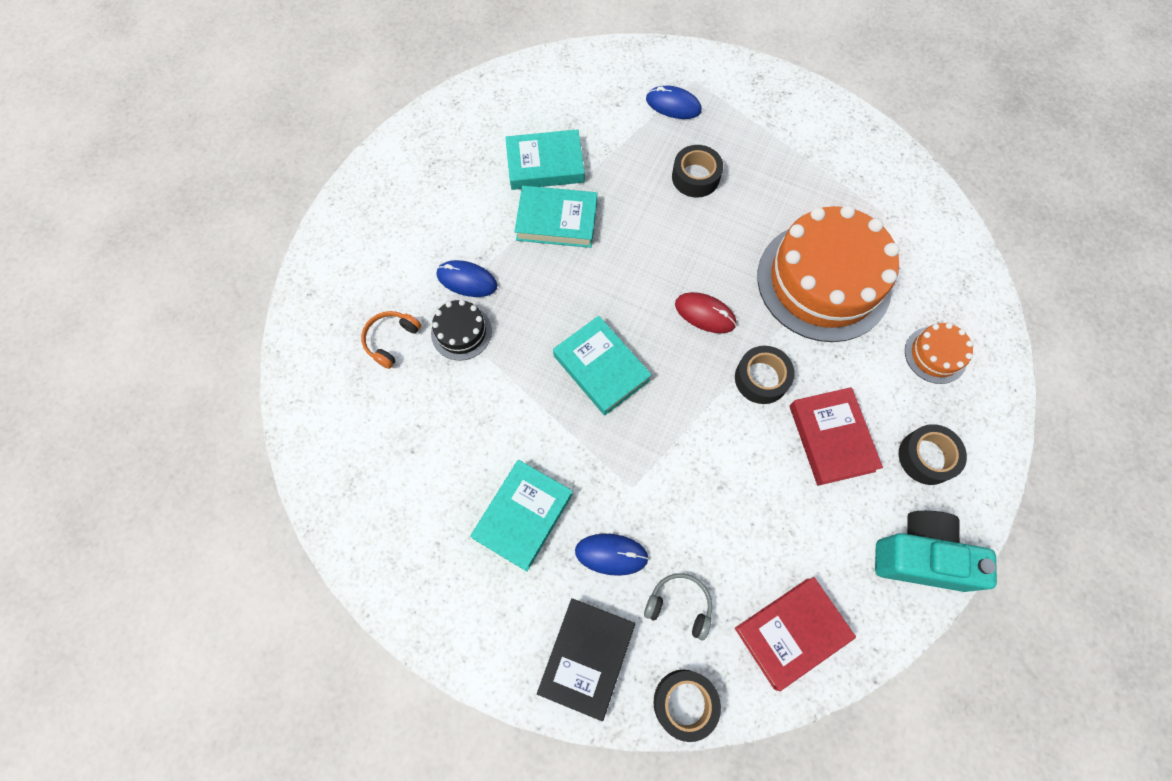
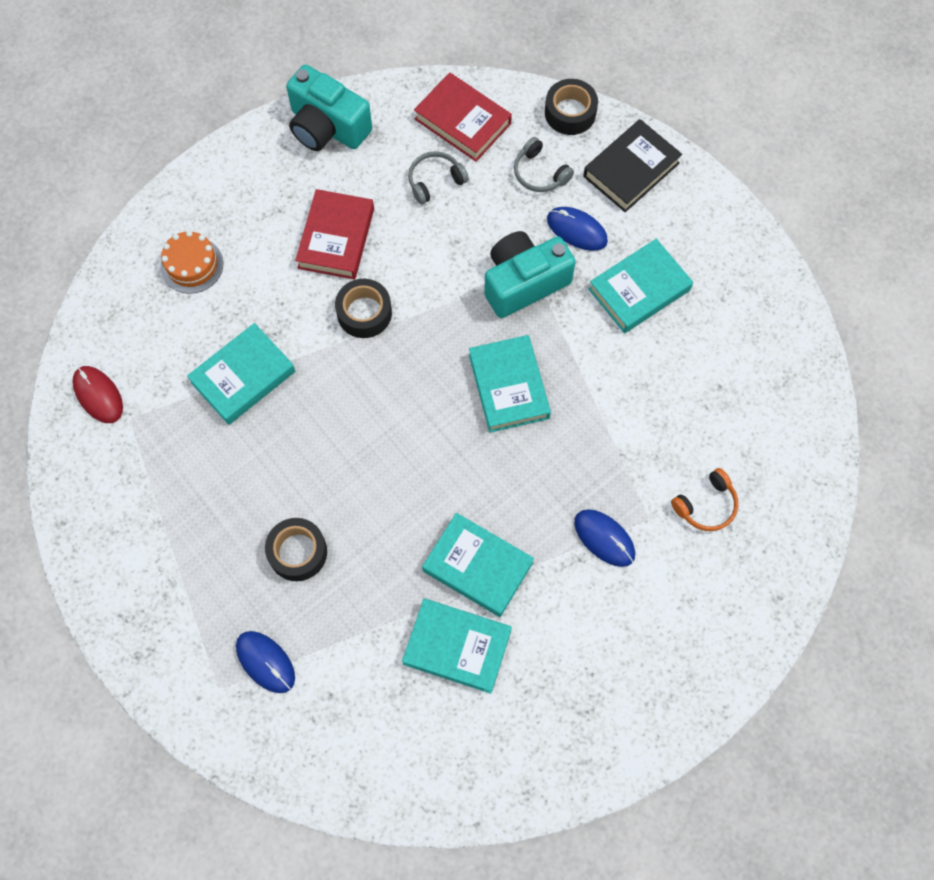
camera: 155 degrees left, 0 degrees up
(461, 332) = (631, 483): black cake -> none
(636, 473) = (523, 282): none -> turquoise camera
(705, 314) = (379, 395): red mouse -> red mouse (98, 395)
(778, 544) = (435, 181): none -> grey headphones
(791, 632) = (462, 121): red book -> red book turned 45 degrees clockwise
(823, 281) = (243, 377): orange cake -> turquoise book
(926, 457) = (266, 190): black tape -> none

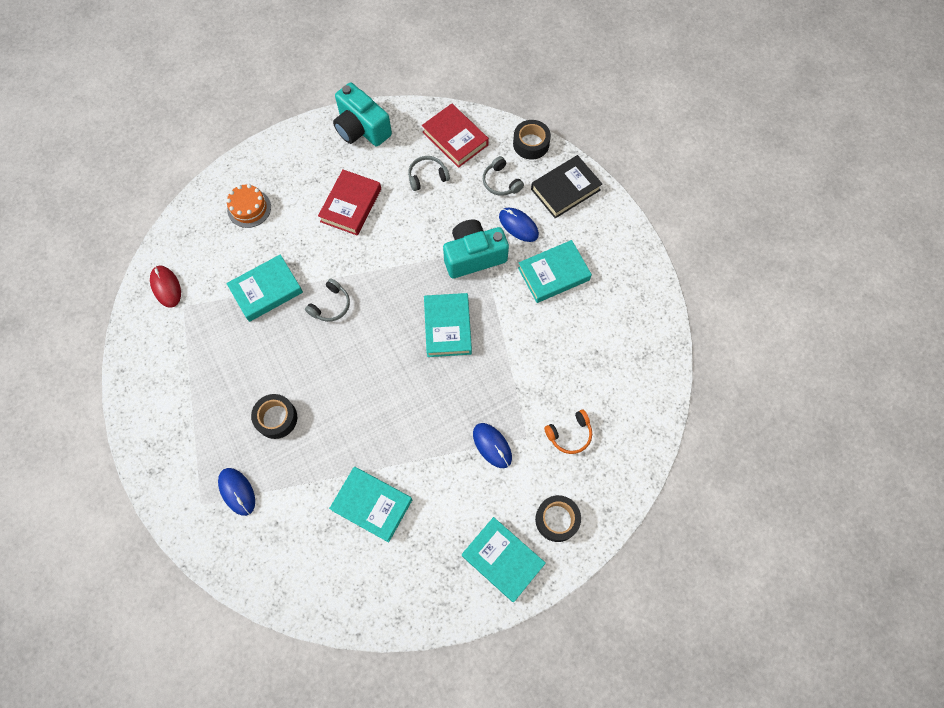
camera: 10 degrees right, 0 degrees up
(339, 383) = (331, 305): none -> grey headphones
(364, 313) = (359, 259): black tape -> black tape (557, 519)
(478, 566) = (399, 450): turquoise book -> turquoise book (502, 559)

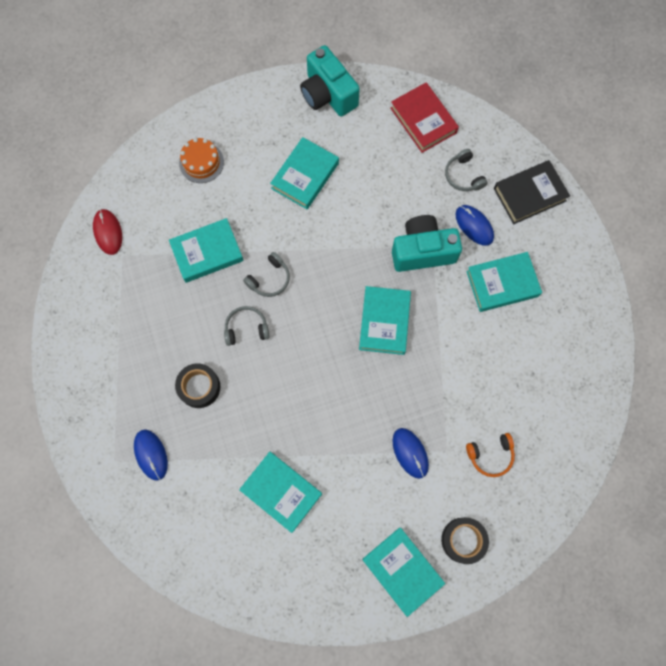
camera: 10 degrees right, 5 degrees up
(351, 205) = (305, 176): red book -> turquoise book
(427, 176) = (388, 157): grey headphones -> grey headphones (246, 328)
(531, 144) = (501, 138): black tape -> none

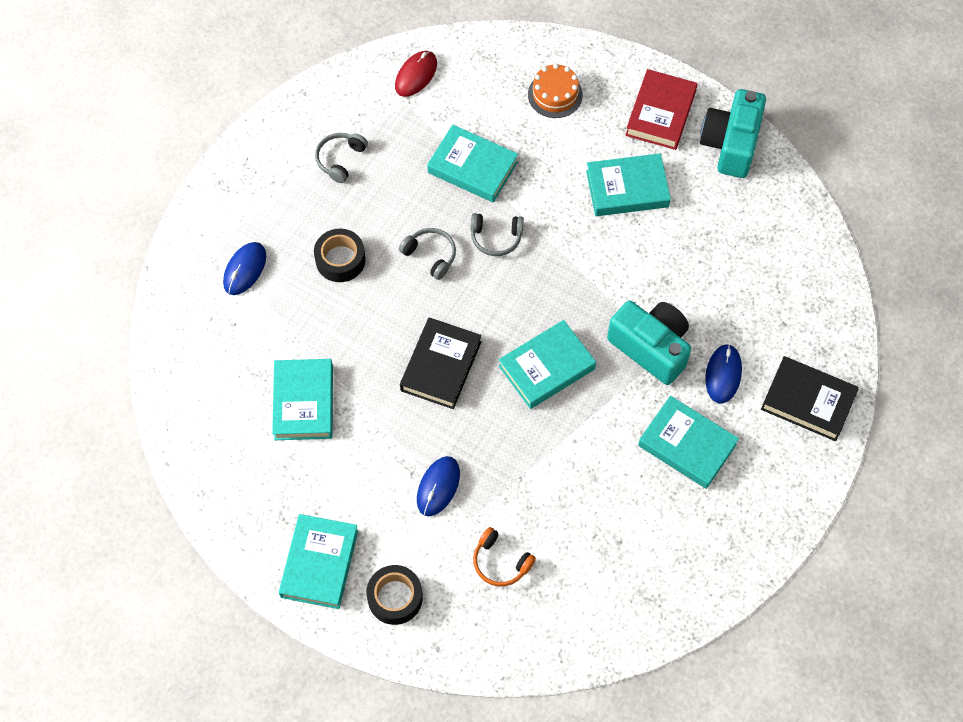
camera: 50 degrees right, 10 degrees down
(329, 385) = (441, 366): none -> black book
(423, 120) = (789, 246): red book -> red book (660, 113)
(463, 176) = (767, 326): grey headphones -> grey headphones (340, 159)

